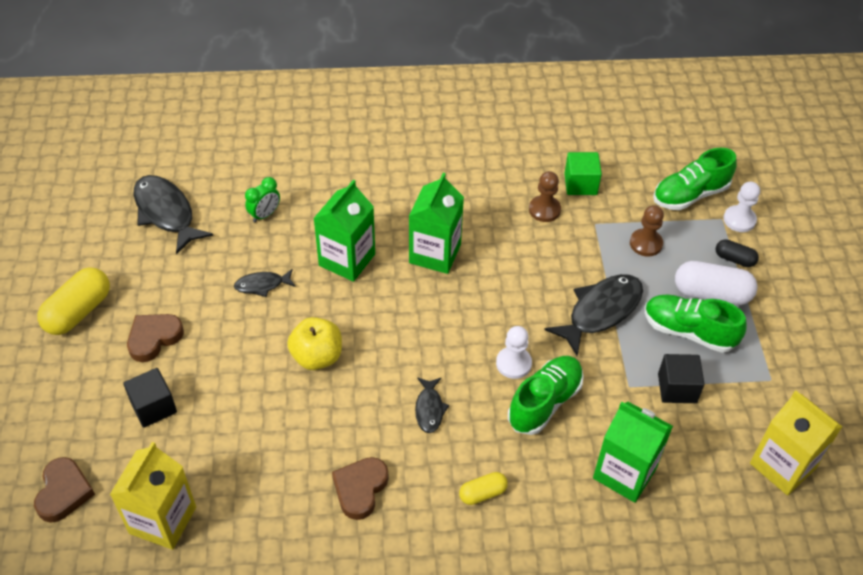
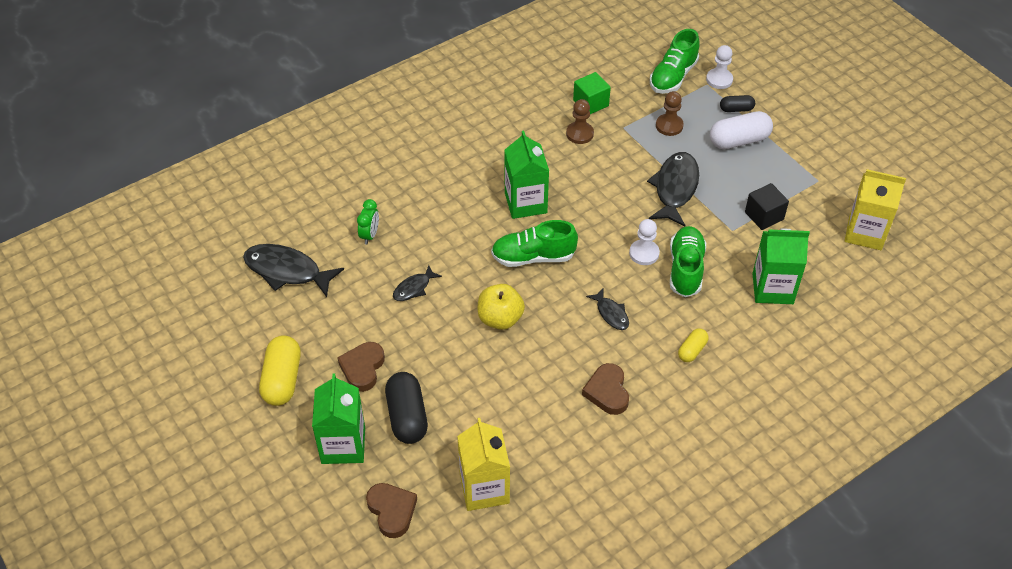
camera: 30 degrees left, 0 degrees up
(153, 407) = (407, 416): black cube -> black capsule
(347, 260) = (463, 238): green carton -> green carton (343, 445)
(688, 331) = (743, 174): green shoe -> green shoe (533, 257)

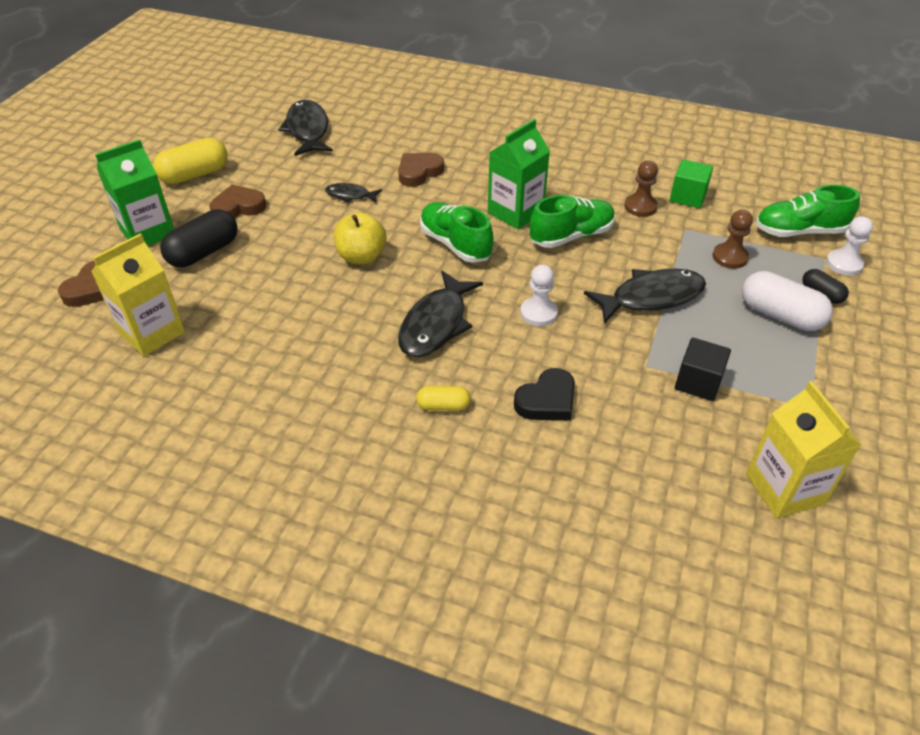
camera: 55 degrees right, 5 degrees down
(370, 235) = (385, 150): green clock -> none
(607, 392) = (332, 365): brown heart -> brown heart (419, 172)
(611, 314) = (436, 324): black fish -> black fish, size x1.89
(685, 269) = (550, 352): green shoe -> green shoe (571, 236)
(726, 296) = (547, 400): none -> black heart
(772, 288) = (599, 436): green carton -> none

